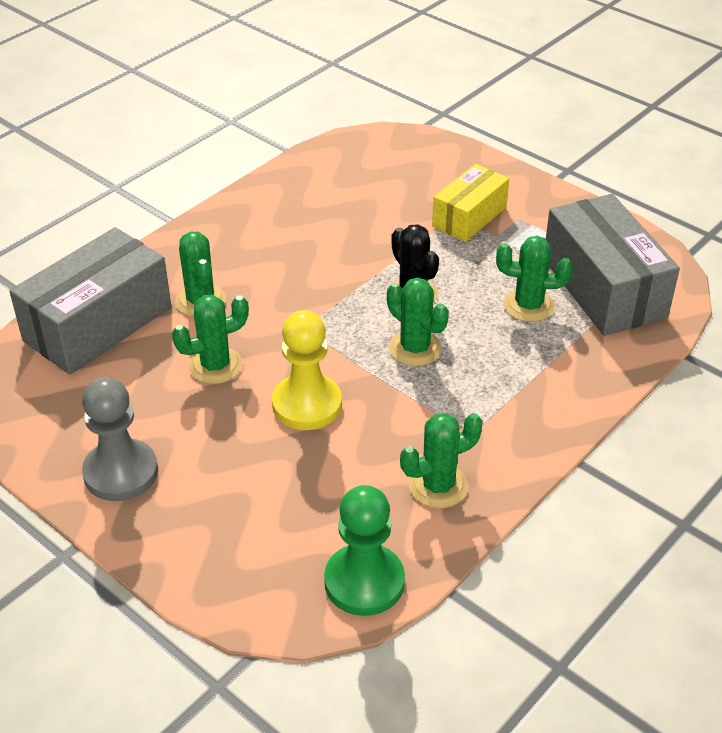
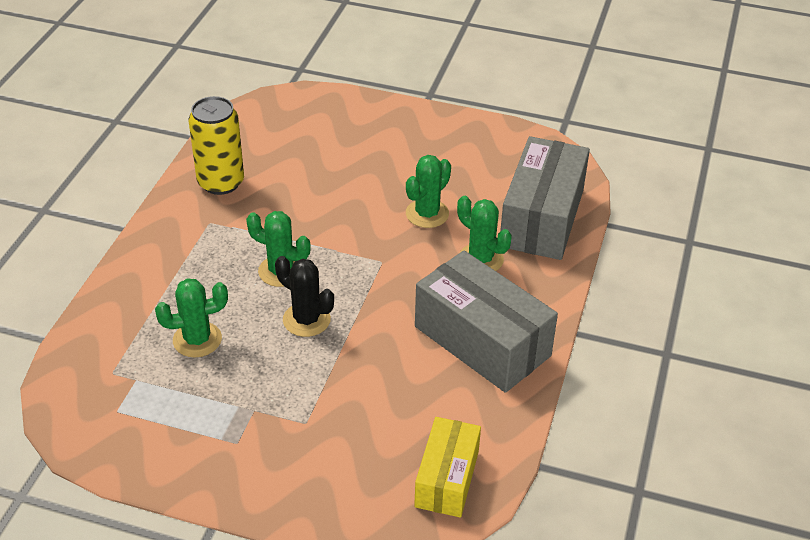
camera: 155 degrees right, 0 degrees up
(121, 472) = (433, 135): grey pawn -> none
(307, 404) = (341, 207): yellow pawn -> none
(364, 582) = (244, 123): green pawn -> none
(438, 486) = (221, 182): green cactus -> yellow can
(469, 217) = (290, 426): yellow box -> yellow box (447, 479)
(603, 288) = (130, 381): grey box -> grey box (482, 341)

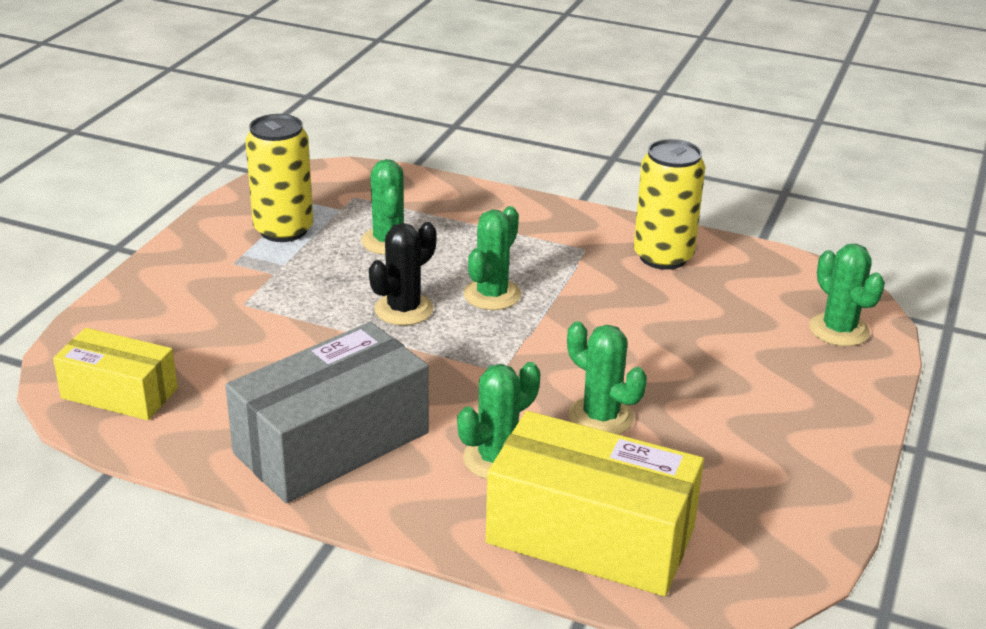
camera: 95 degrees right, 10 degrees down
(176, 415) = (283, 230): none -> yellow can
(313, 110) = (839, 330): none -> green cactus
(542, 218) = (590, 536): grey box -> yellow box

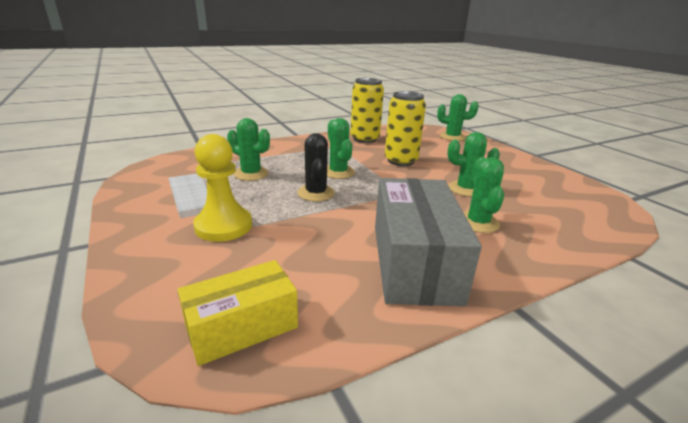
camera: 50 degrees left, 5 degrees down
(249, 296) = (223, 226): none -> yellow pawn
(283, 230) = (183, 191): yellow can -> yellow can (400, 161)
(590, 536) = (562, 226): yellow box -> none

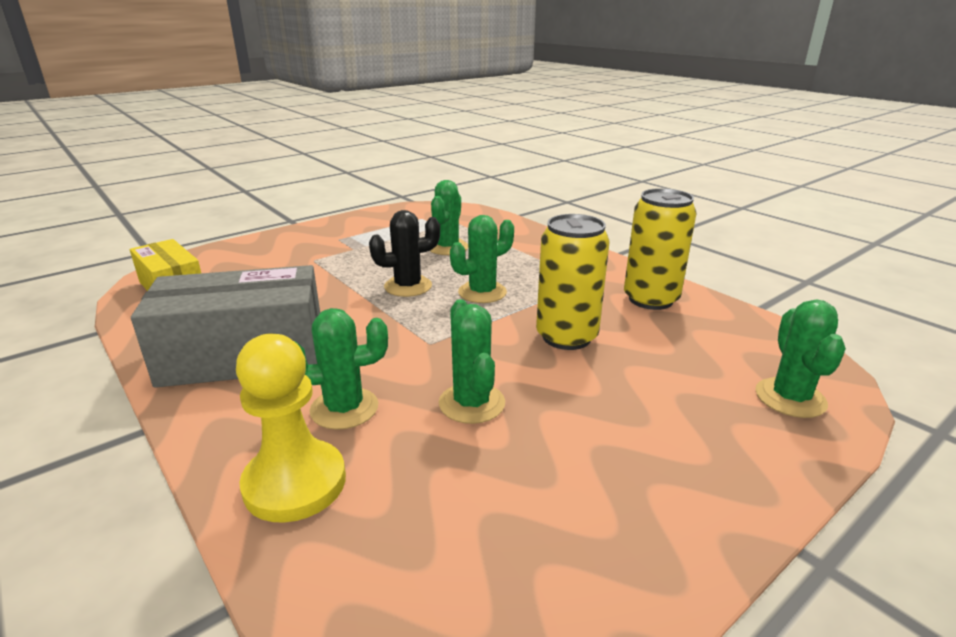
camera: 80 degrees right, 0 degrees up
(223, 226) = (322, 257): yellow pawn -> yellow pawn (295, 483)

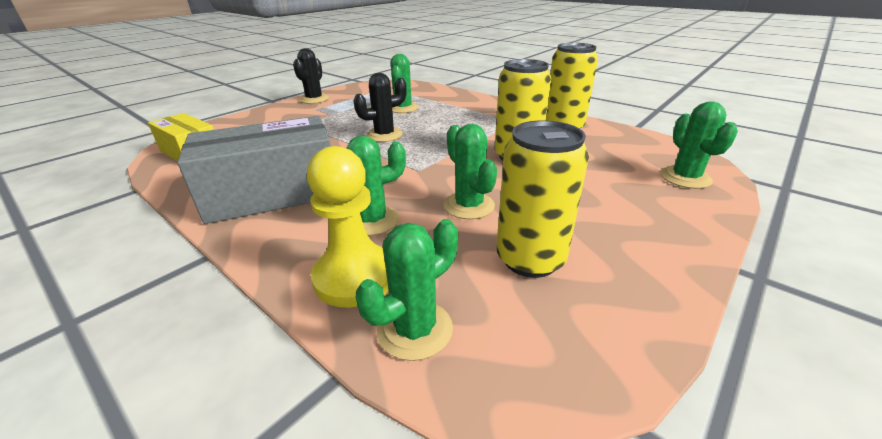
camera: 10 degrees left, 5 degrees up
(342, 224) = (314, 99): none -> black cactus
(482, 292) = (442, 134): green cactus -> green cactus (415, 329)
(516, 491) = (530, 259): none -> yellow can

